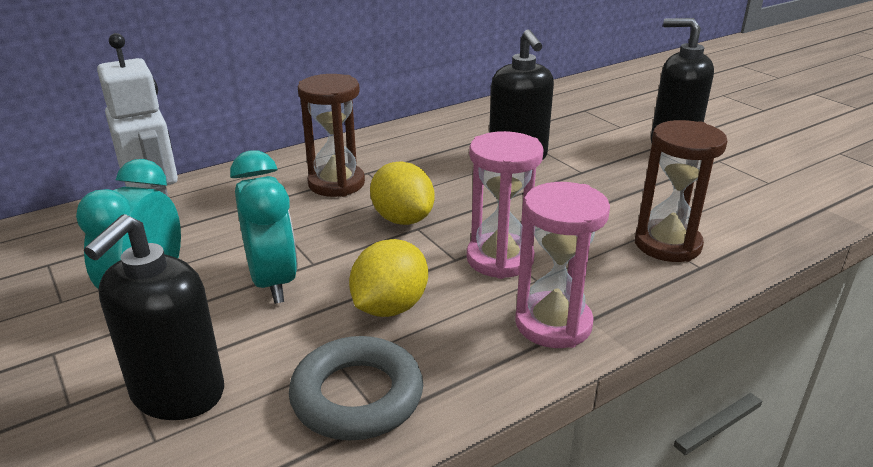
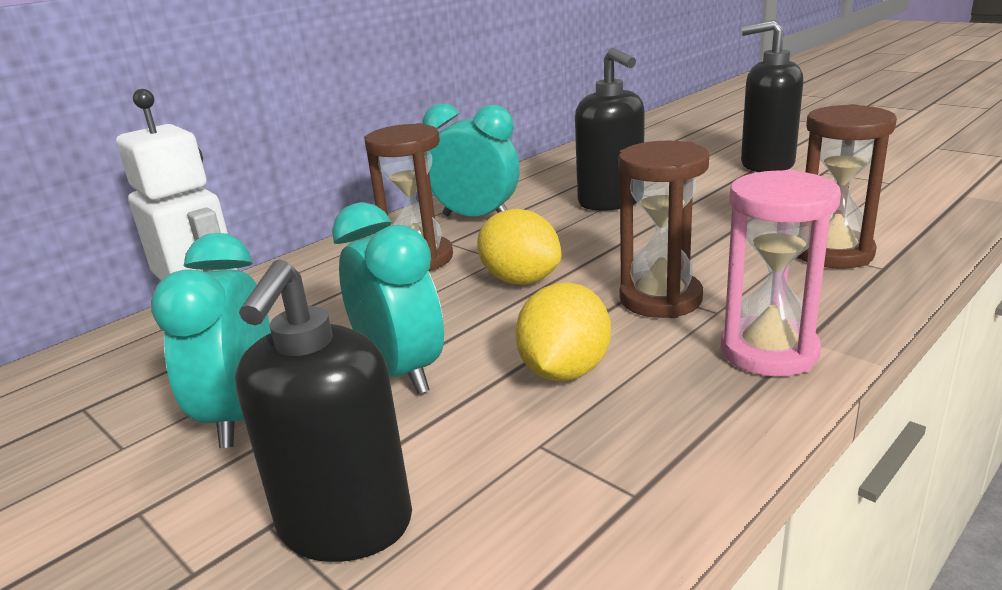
camera: 10 degrees left, 5 degrees down
(357, 396) = (588, 477): grey ring -> none
(401, 152) = (477, 218): none -> turquoise clock
(500, 259) = (660, 299): pink hourglass -> brown hourglass

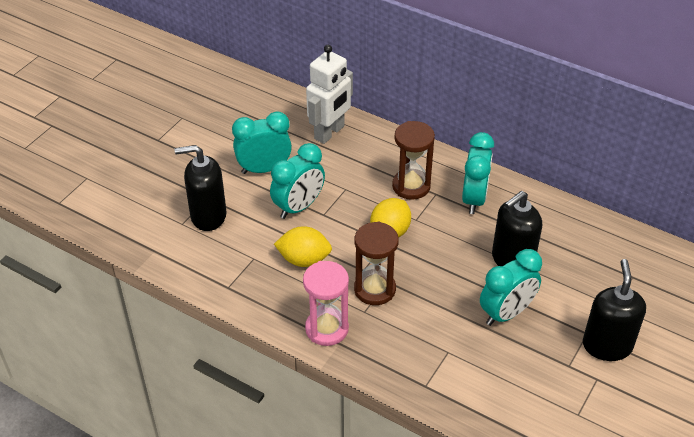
camera: 75 degrees right, 20 degrees up
(715, 209) = (506, 313): none -> turquoise clock
(833, 253) = (441, 365): brown hourglass -> none

